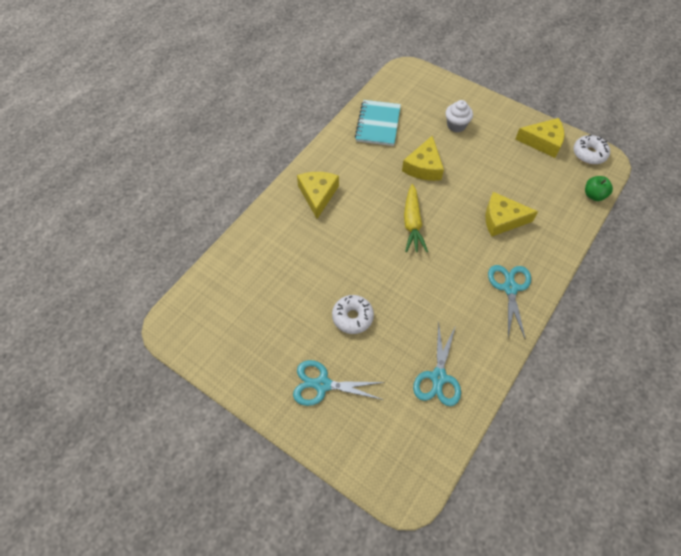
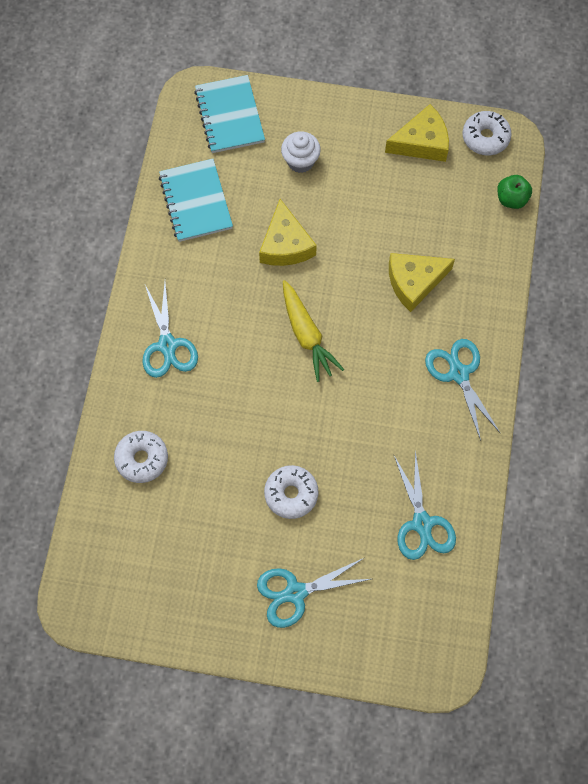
camera: 25 degrees left, 10 degrees up
(264, 254) = (142, 459): none -> white donut
(317, 195) = (167, 345): yellow cheese -> turquoise scissors
(422, 87) = (229, 116): none -> turquoise notebook

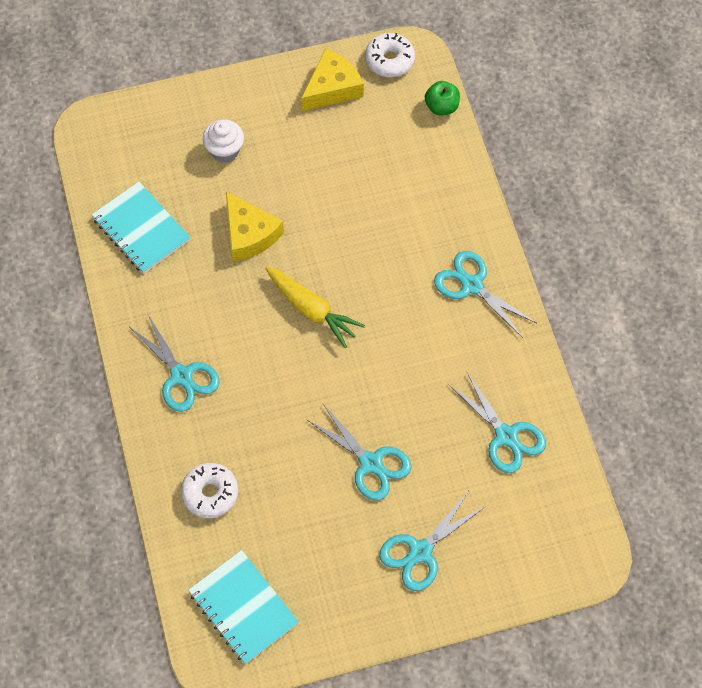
camera: 25 degrees left, 5 degrees down
(229, 116) = (134, 135): turquoise notebook -> turquoise notebook (243, 608)
(291, 494) = (371, 463): white donut -> turquoise scissors
(414, 282) = (389, 219): yellow cheese -> none

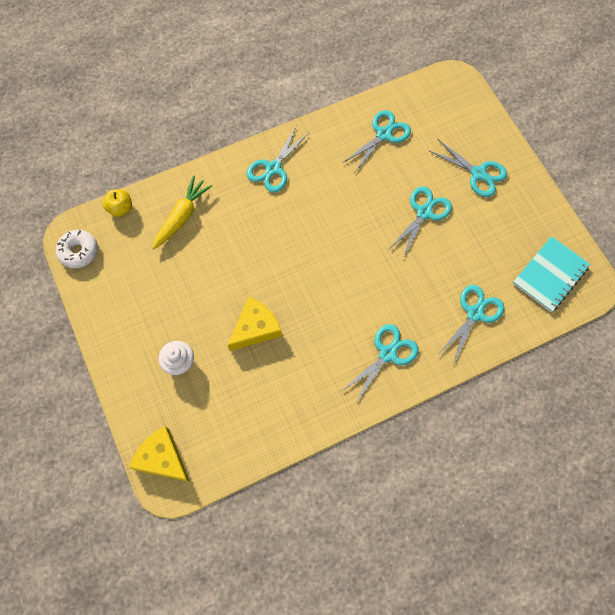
camera: 100 degrees left, 5 degrees up
(141, 229) = (264, 414): turquoise notebook -> none
(210, 493) = (475, 313): white donut -> turquoise scissors
(312, 310) = (313, 270): yellow carrot -> yellow carrot (182, 216)
(332, 88) = (109, 290): yellow cheese -> yellow cheese (162, 458)
(441, 107) = (120, 208): green apple -> yellow apple

